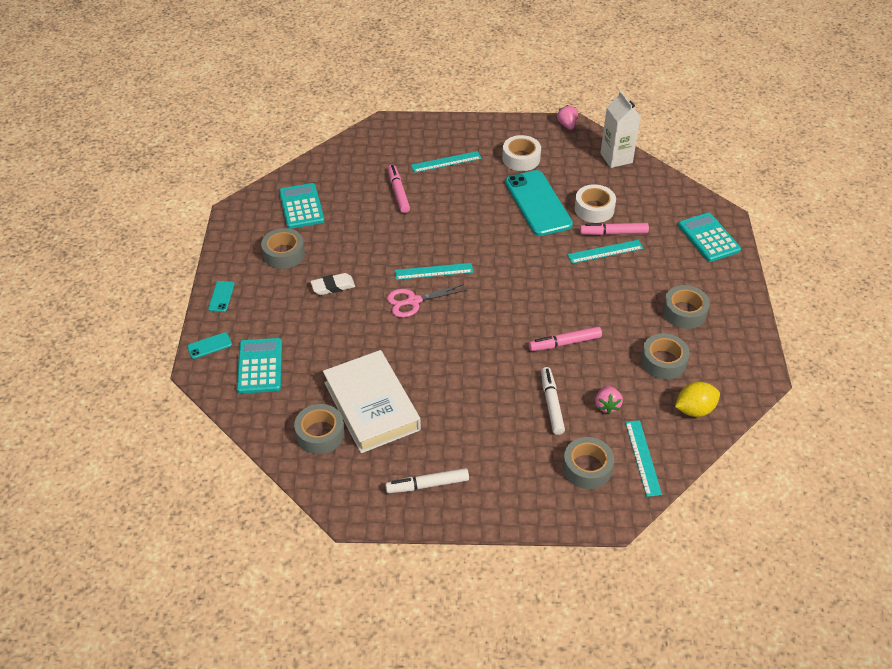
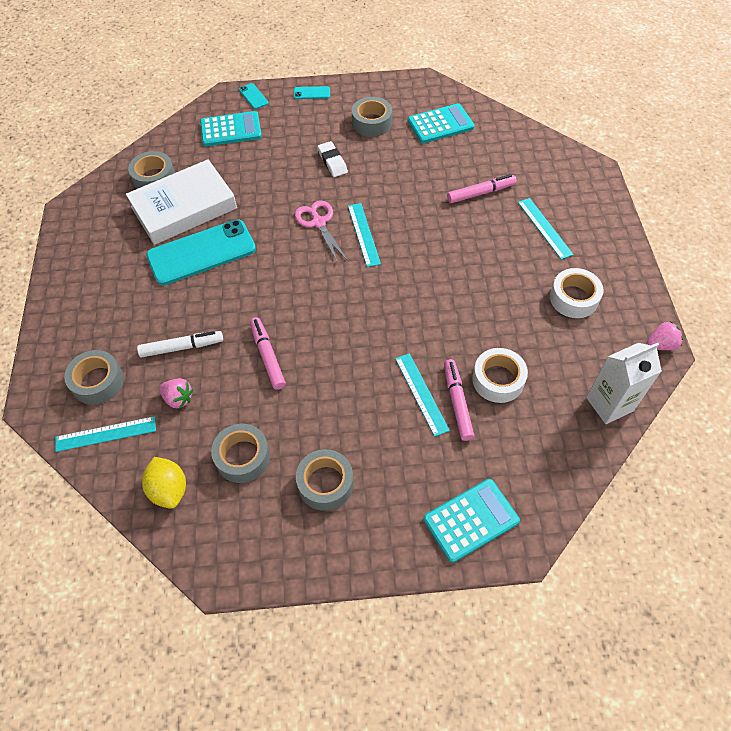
camera: 85 degrees right, 10 degrees up
(427, 485) = (92, 256): white marker -> none
(538, 203) = (494, 320): turquoise phone -> turquoise phone (201, 253)
(607, 405) = (178, 398): pink strawberry -> pink strawberry turned 150 degrees counterclockwise

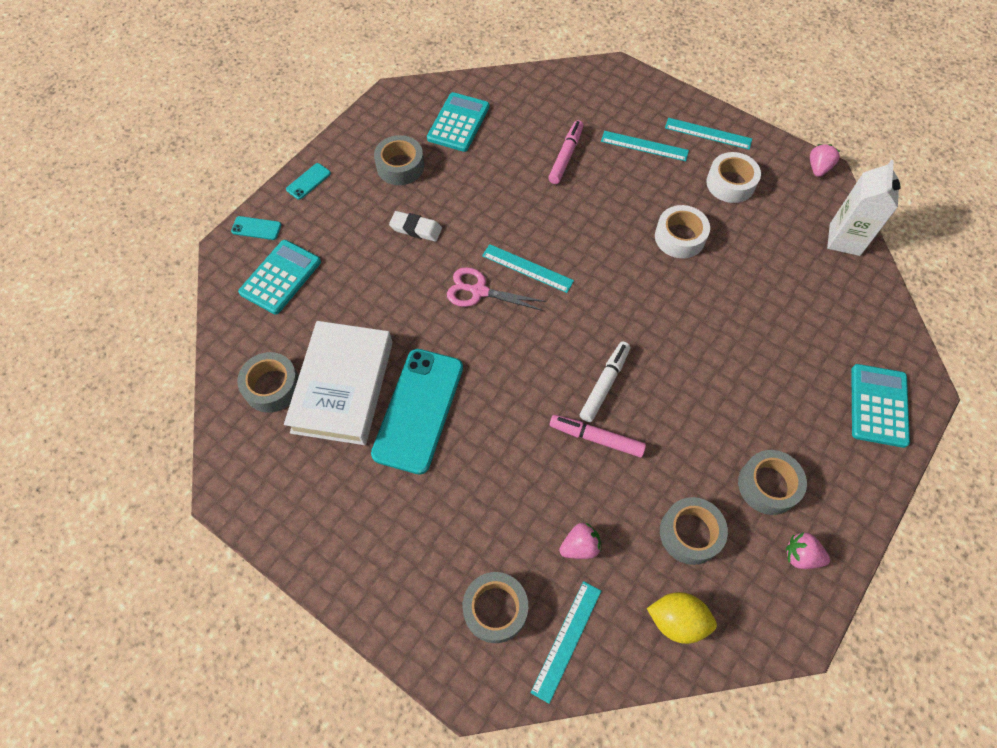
camera: 50 degrees left, 5 degrees up
(182, 347) = (521, 504): white marker -> white marker (604, 384)
(285, 540) = (801, 556): none -> pink strawberry
(421, 393) = (735, 351): turquoise ruler -> turquoise ruler (708, 133)
(457, 402) = (764, 333): pink marker -> none
(498, 380) = (765, 290): white tape -> white tape (679, 237)

